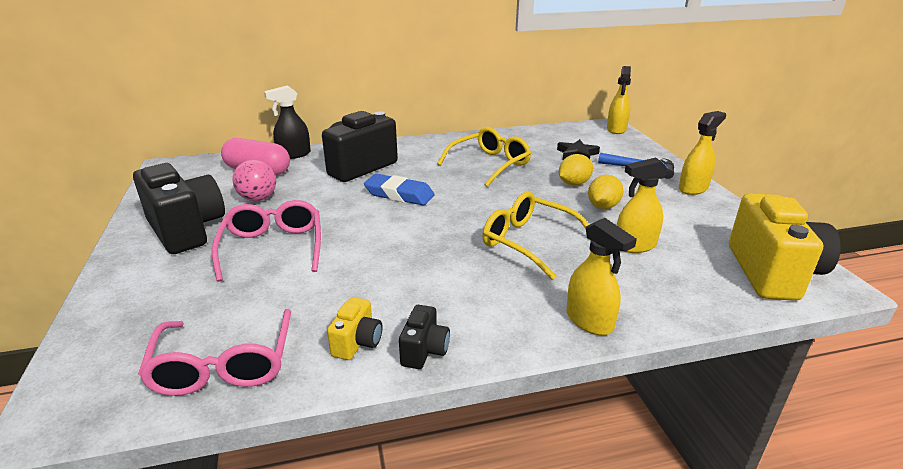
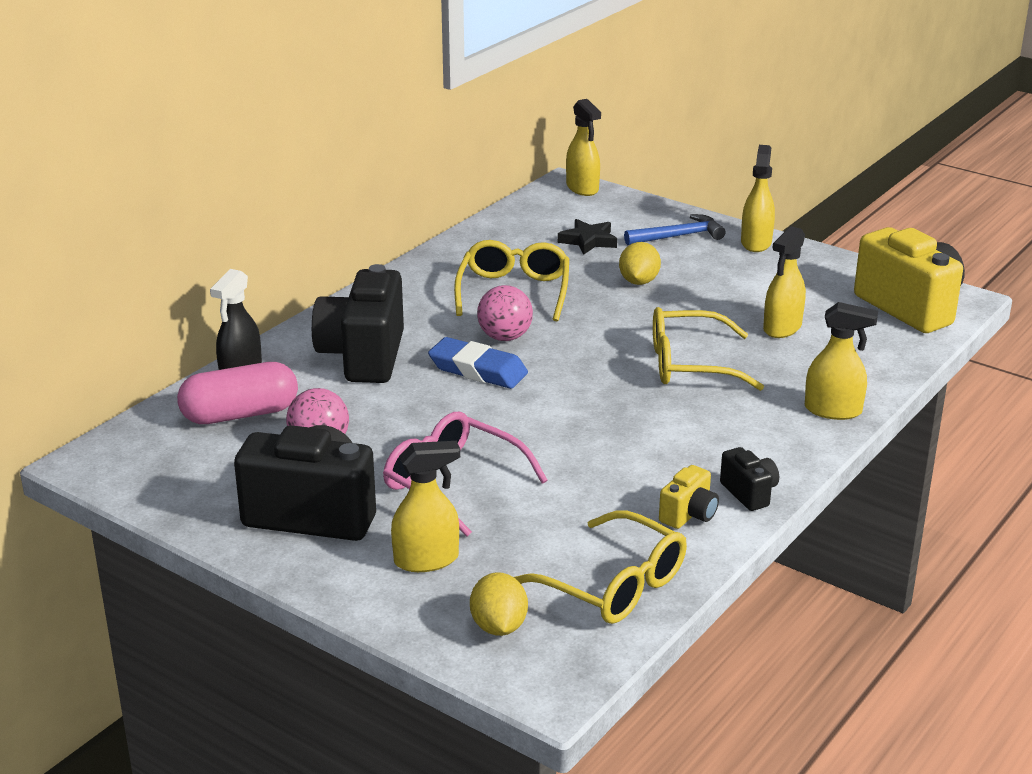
camera: 40 degrees left, 0 degrees up
(176, 284) = (427, 560): none -> yellow spray bottle
(224, 365) = (613, 585): pink glasses -> yellow glasses
(357, 343) = (689, 515): yellow camera -> yellow camera turned 60 degrees clockwise
(399, 194) = (478, 370): blue eraser -> blue eraser turned 45 degrees clockwise
(444, 184) = (505, 337): none -> pink ball
(603, 206) = (702, 298): yellow lemon -> yellow lemon (498, 626)

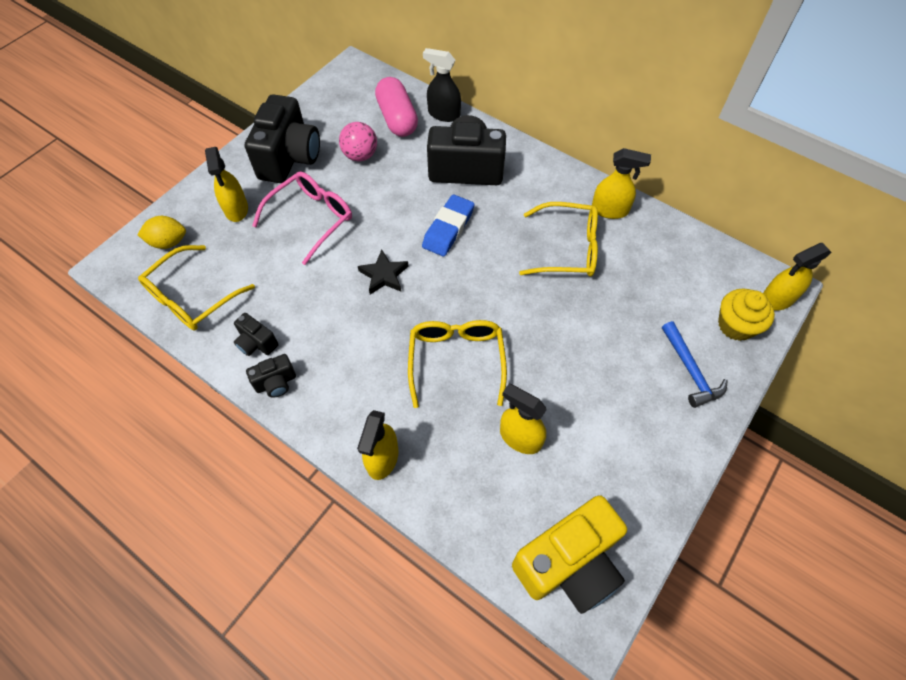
camera: 90 degrees right, 30 degrees up
(505, 337) = (495, 243): pink ball -> none
(588, 241) = (667, 300): black star -> black star (384, 275)
(618, 210) = (736, 325): none -> yellow cupcake
(639, 281) = (595, 333): yellow lemon -> none
(689, 515) = (257, 343): yellow camera -> black camera
(756, 243) = (689, 436): yellow spray bottle -> yellow spray bottle (610, 210)

